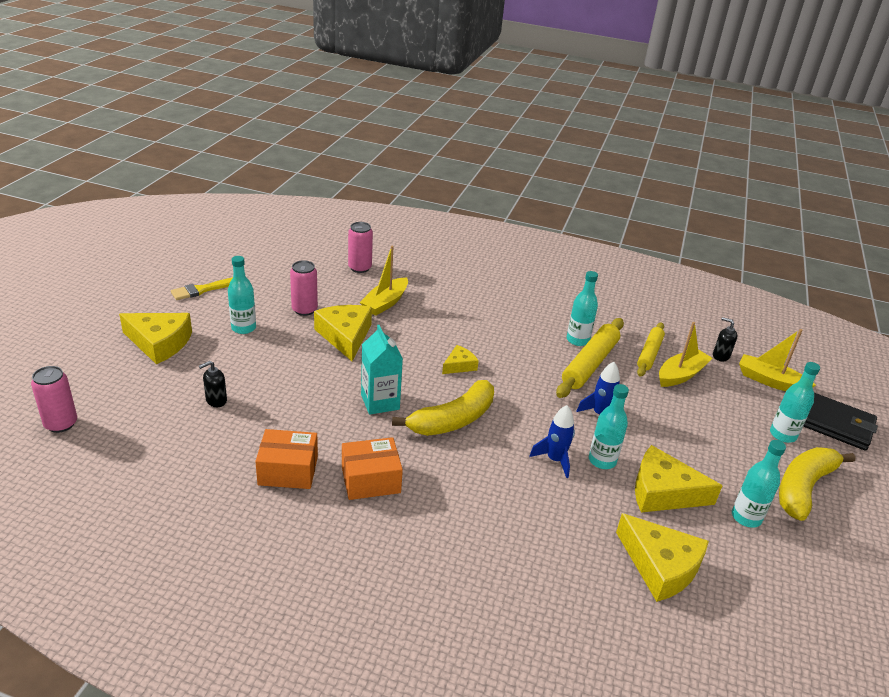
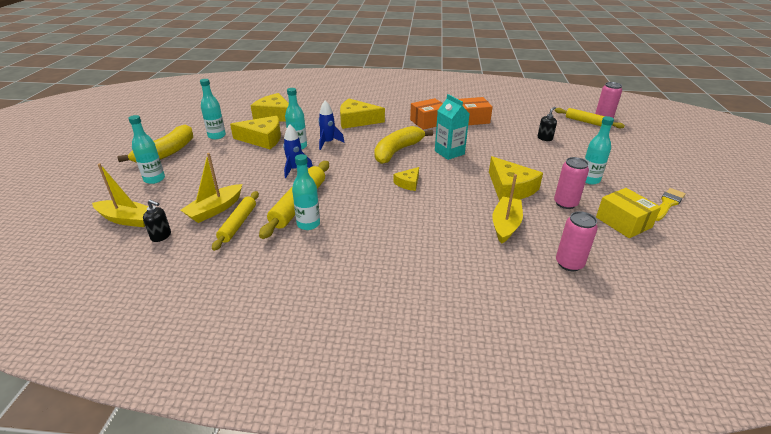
camera: 170 degrees right, 0 degrees up
(102, 421) = (587, 122): none -> yellow rolling pin
(160, 343) = (625, 160): yellow cheese -> yellow cheese (356, 120)
(272, 284) = (623, 222): none -> yellow box
(836, 424) = (97, 193): black wallet -> none

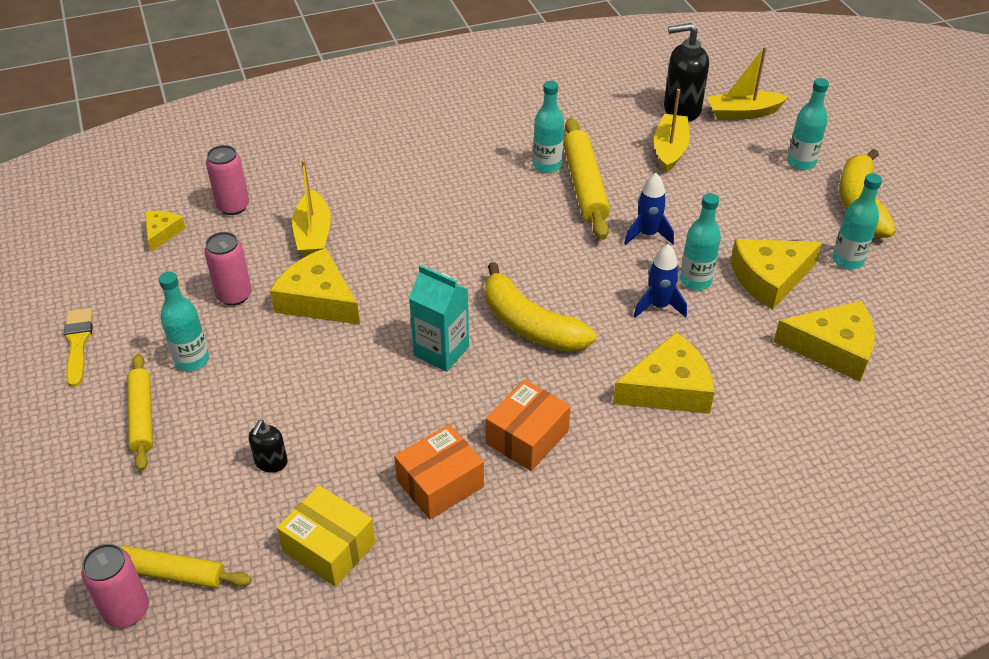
camera: 155 degrees right, 10 degrees up
(161, 236) = (681, 109): black soap dispenser -> black soap dispenser, size x1.92
(238, 224) = (623, 143): yellow rolling pin -> yellow rolling pin (142, 416)
(397, 151) = (530, 325): yellow banana -> yellow banana turned 120 degrees clockwise
(408, 183) = (470, 261): yellow cheese -> yellow cheese (162, 233)
(623, 222) = (155, 286): yellow box -> yellow box (329, 547)
(667, 204) = (78, 343): yellow brush -> yellow brush turned 150 degrees clockwise

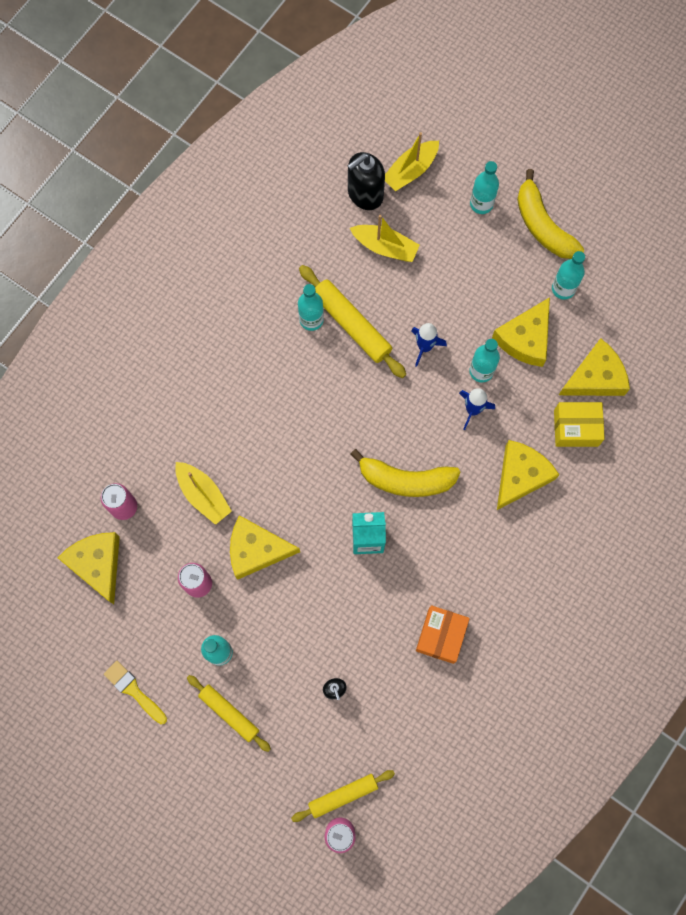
camera: 35 degrees left, 30 degrees up
(162, 233) = (97, 564): yellow cheese -> yellow cheese, size x1.85
(329, 547) = (413, 719): yellow box -> yellow box (576, 428)
(527, 437) = (465, 569): orange box -> none
(670, 150) = (385, 247): yellow boat -> yellow boat turned 135 degrees clockwise

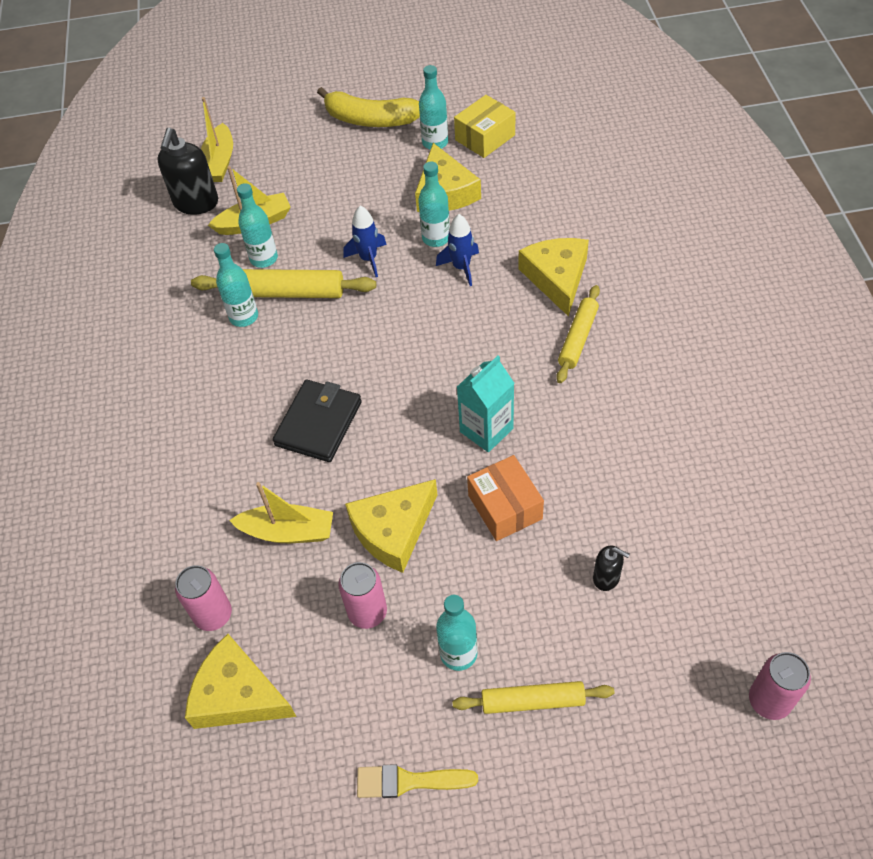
camera: 40 degrees left, 20 degrees down
(282, 441) = (318, 423): none -> black wallet
(343, 795) = (729, 663): yellow rolling pin -> yellow rolling pin (578, 338)
(405, 480) = (466, 359): yellow banana -> none
(441, 636) = (642, 445): orange box -> orange box (505, 507)
(481, 204) = (304, 141): turquoise bottle -> turquoise bottle (264, 258)
(576, 428) = (558, 214): yellow box -> yellow box (485, 137)
(595, 377) = (530, 174): yellow cheese -> none

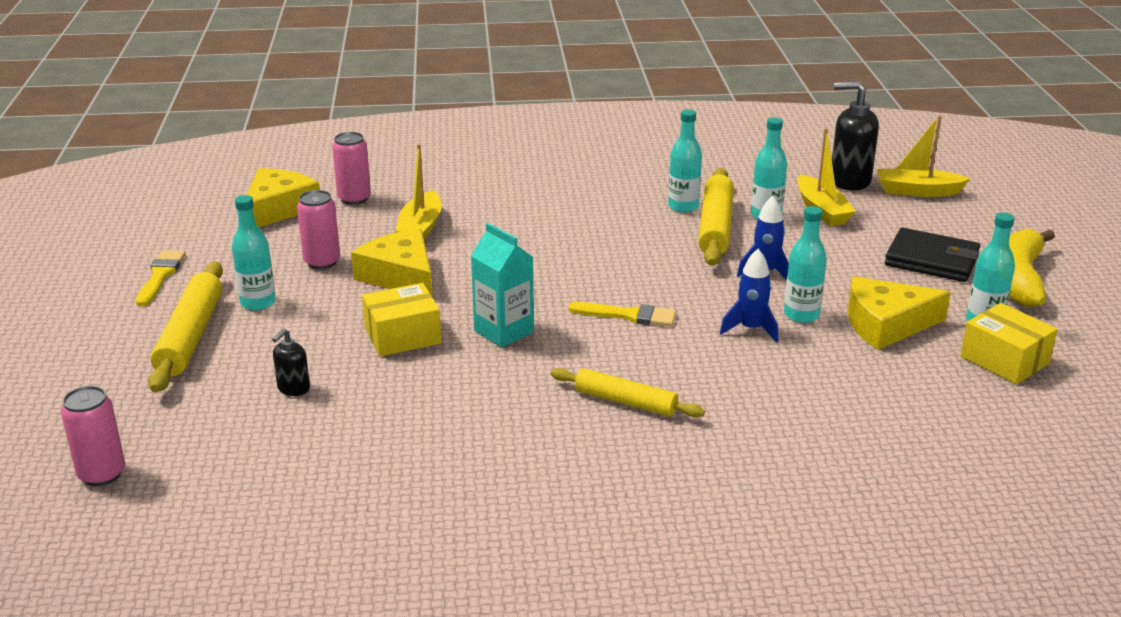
camera: 90 degrees right, 25 degrees down
(318, 423) = (538, 242): black wallet -> black wallet (931, 260)
(449, 345) = (628, 315): none -> yellow brush
(505, 507) = (403, 336): orange box -> yellow box
(532, 701) = (190, 336): yellow rolling pin -> yellow rolling pin, size x1.53
(556, 278) = (730, 395): yellow cheese -> none

